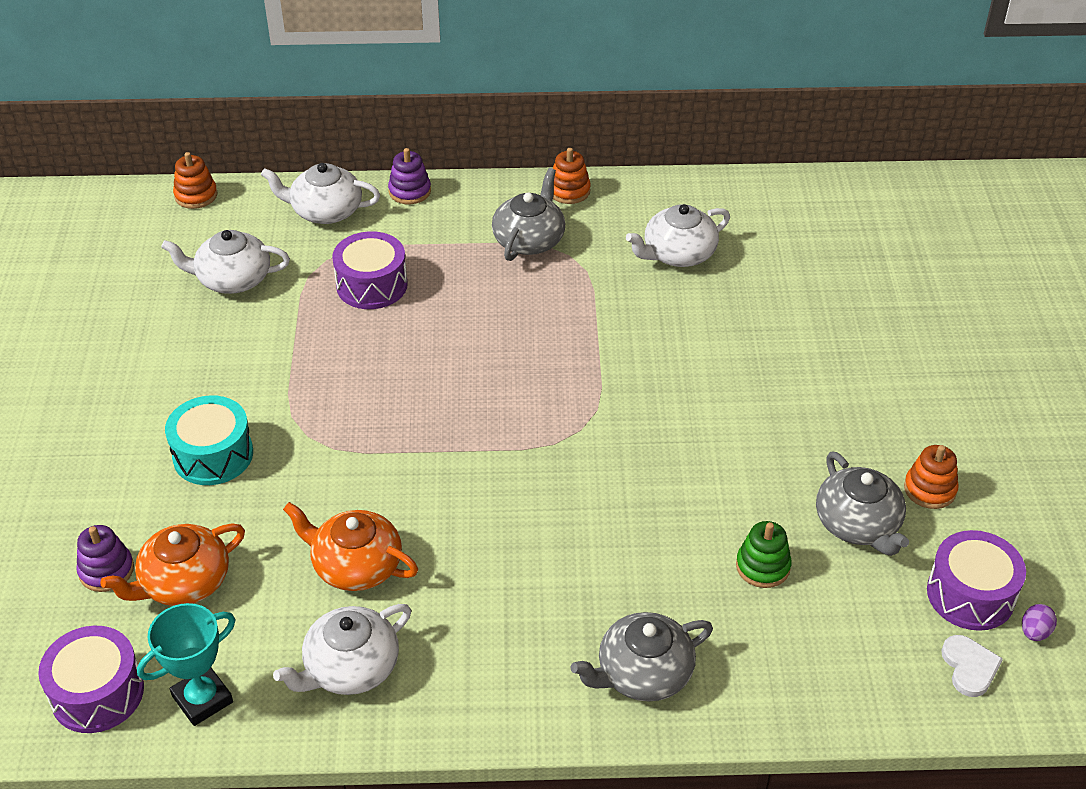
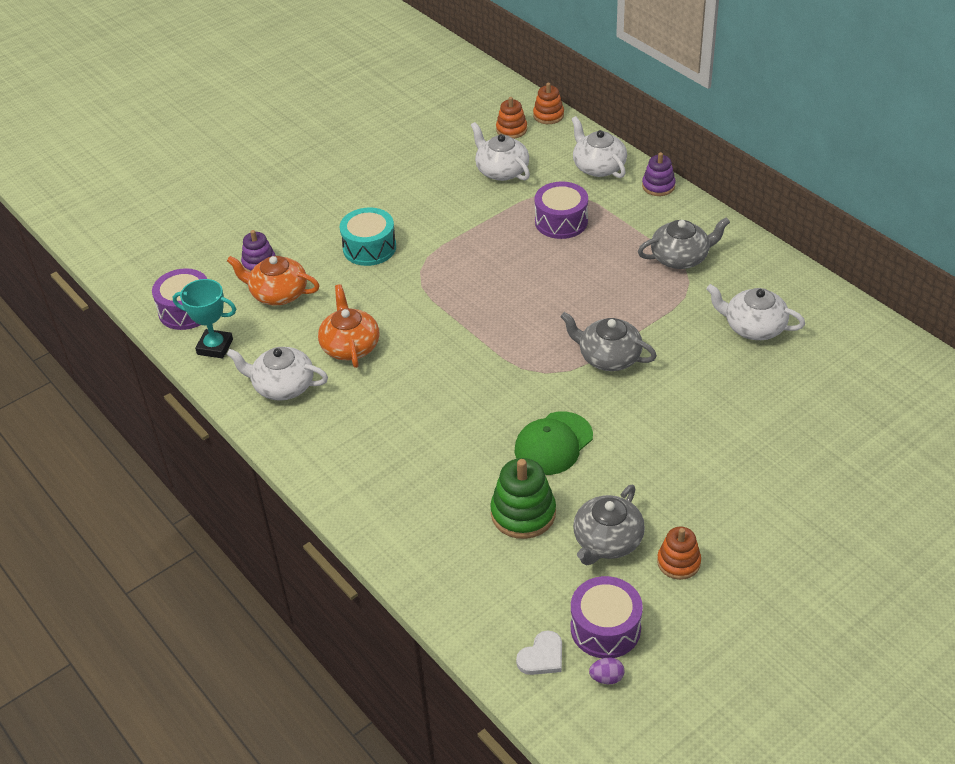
camera: 55 degrees right, 0 degrees up
(569, 191) = (748, 247): orange stacking toy -> orange stacking toy (511, 129)
(643, 673) = (389, 504): grey teapot -> grey teapot (608, 357)
(687, 484) = (553, 443): none -> green cap
(763, 566) = (523, 513): green stacking toy -> green stacking toy, size x1.56

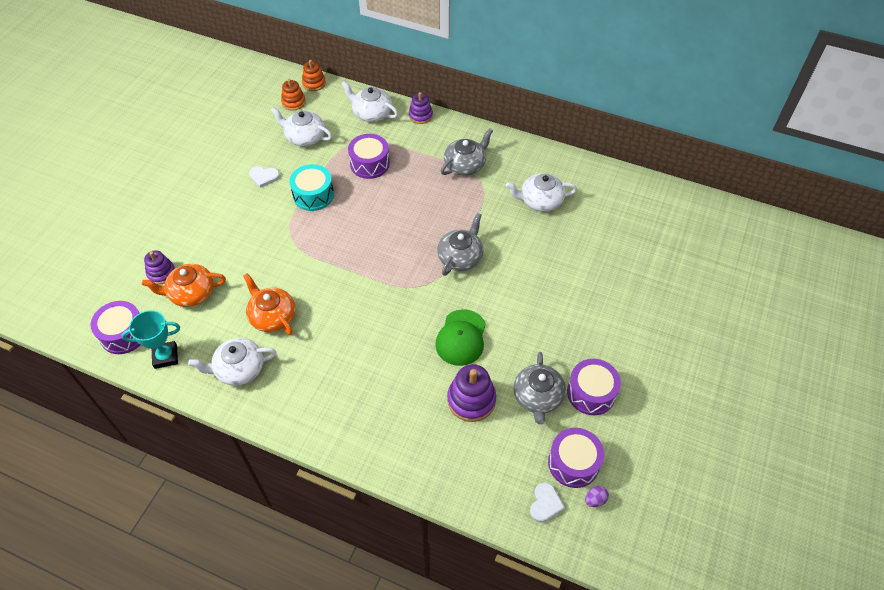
camera: 30 degrees left, 10 degrees up
(369, 248) = (241, 231): turquoise drum -> turquoise drum (313, 195)
(428, 199) = (264, 177): none -> white heart
(523, 513) = (471, 400): green stacking toy -> purple stacking toy
(608, 357) = (460, 257): grey teapot -> grey teapot turned 120 degrees clockwise
(678, 562) = (591, 393): orange stacking toy -> purple drum

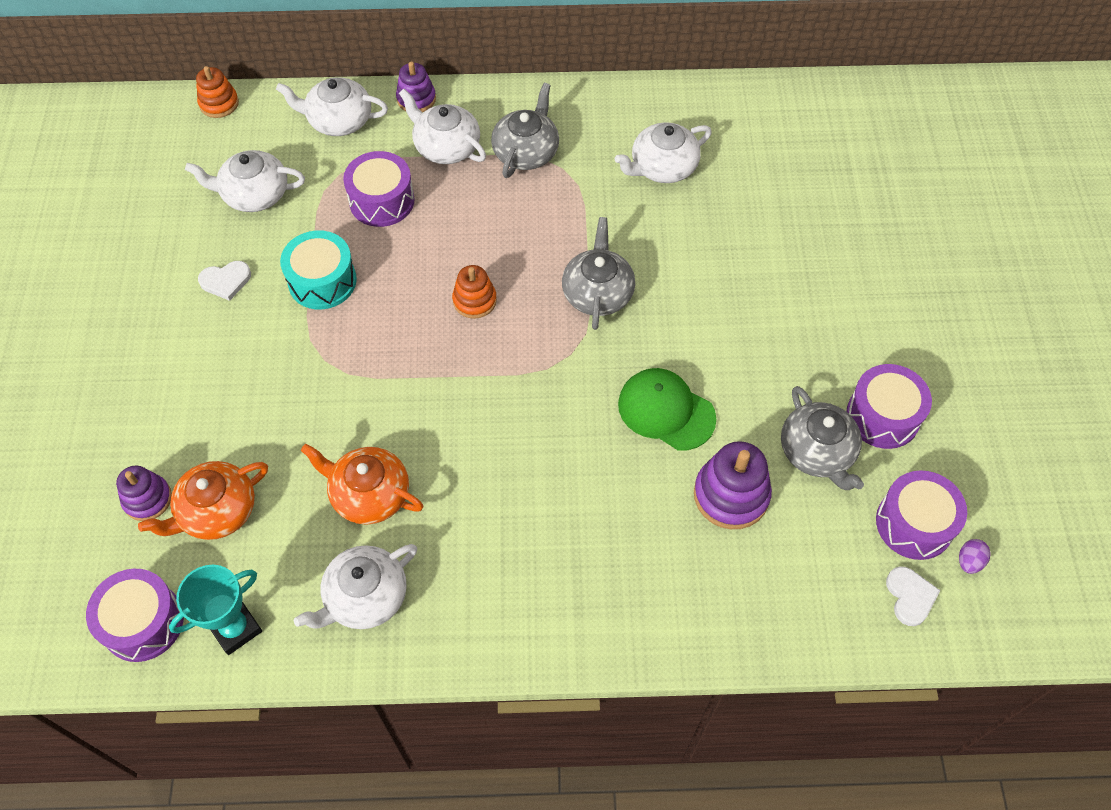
camera: 25 degrees left, 5 degrees up
(293, 102) = (203, 145): orange stacking toy -> orange stacking toy (474, 300)
(422, 147) = (446, 147): none -> white teapot
(461, 338) = (666, 411): green cap -> green cap turned 135 degrees clockwise

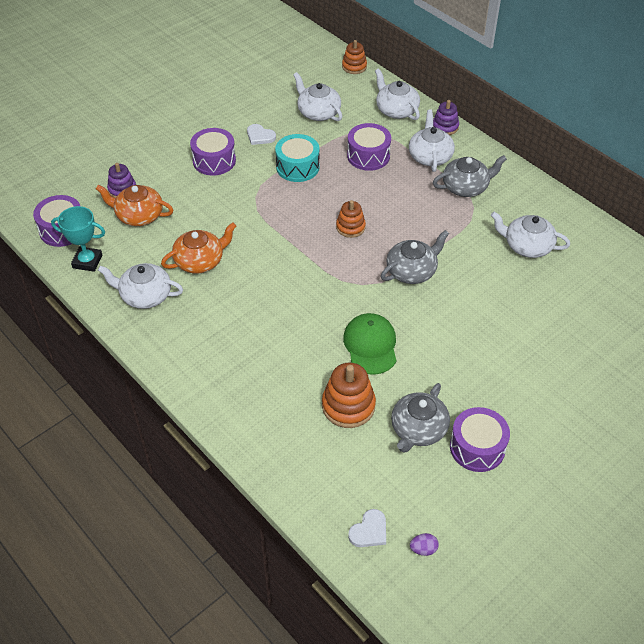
camera: 50 degrees right, 10 degrees down
(369, 494) = (200, 261): orange teapot -> orange teapot turned 75 degrees clockwise
(731, 495) = (348, 406): purple stacking toy -> orange stacking toy
(914, 523) = (420, 505): purple drum -> purple drum (214, 160)

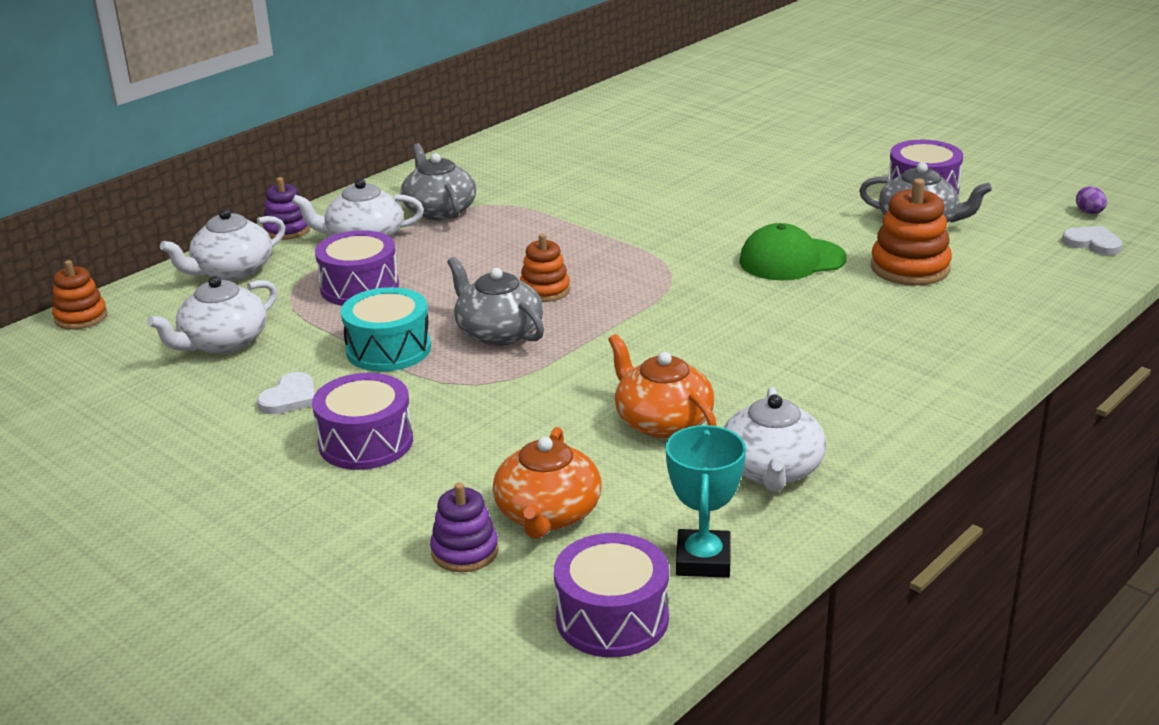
camera: 95 degrees left, 20 degrees down
(412, 271) = (632, 239): grey teapot -> grey teapot (498, 332)
(527, 246) = (561, 170): white teapot -> none

